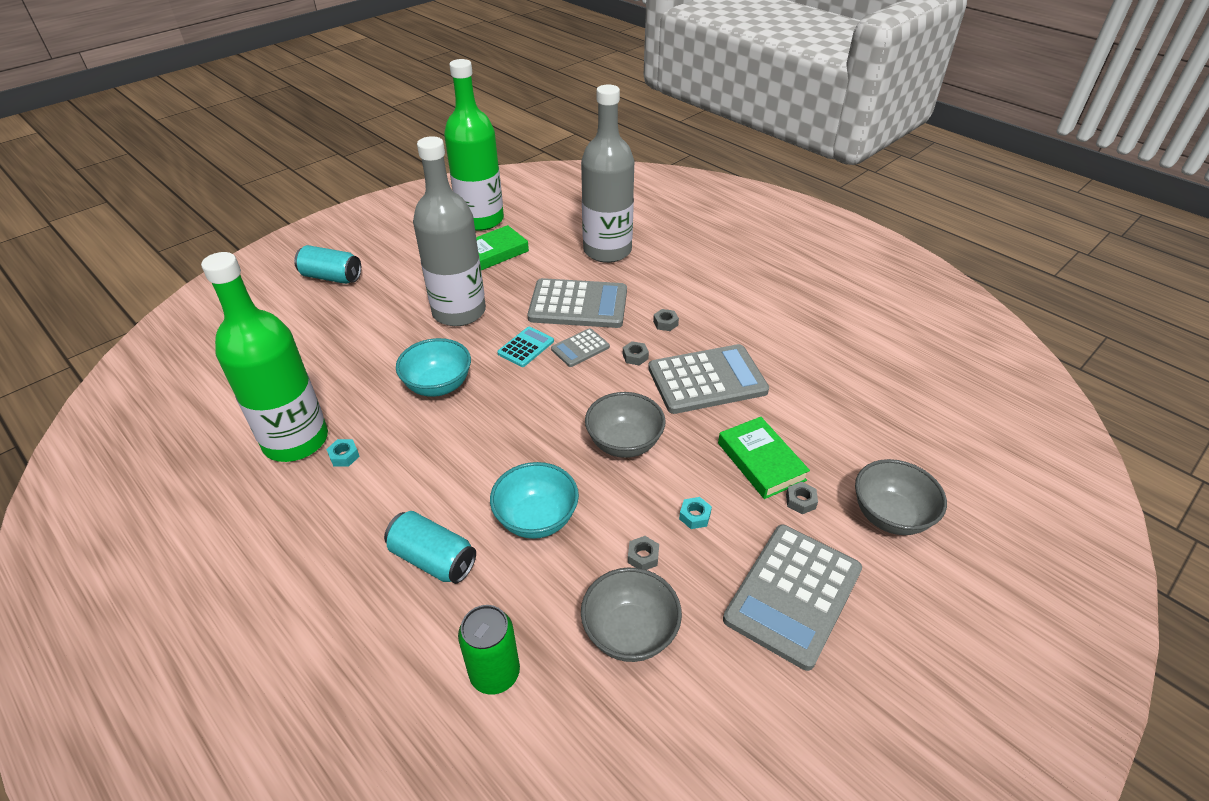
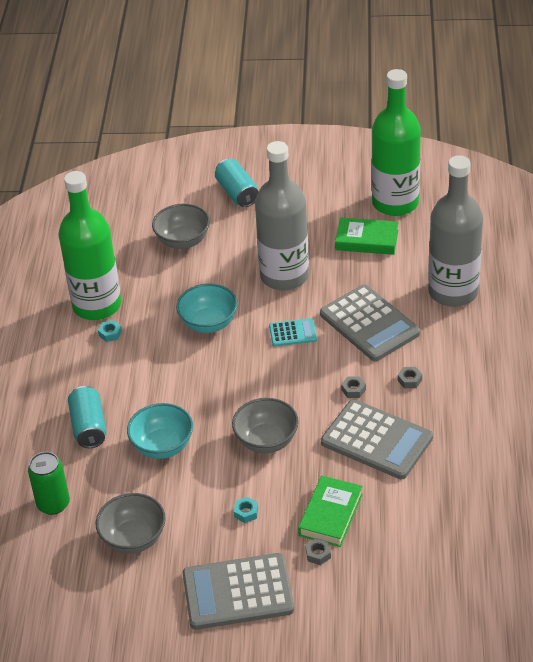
camera: 50 degrees right, 0 degrees up
(580, 348) = (326, 358): grey calculator -> none
(643, 557) = (189, 510): grey nut -> none
(890, 516) = (358, 605): grey bowl -> grey bowl (183, 241)

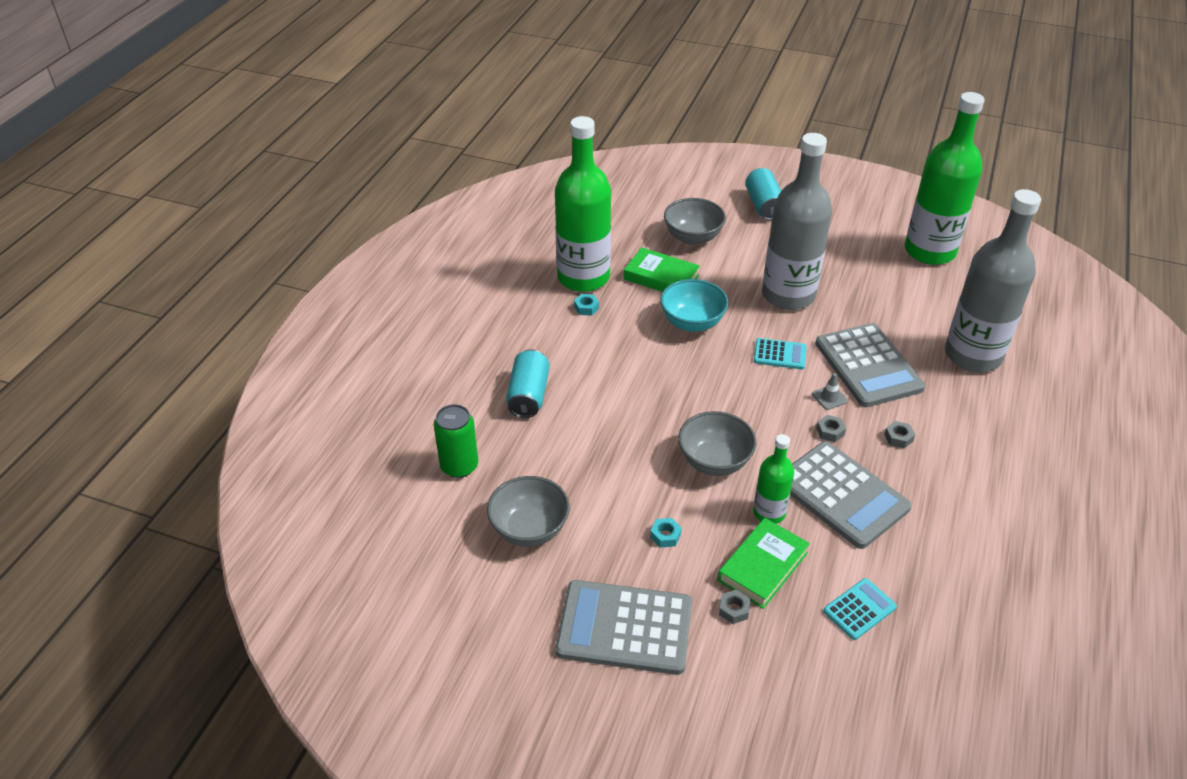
camera: 15 degrees right, 0 degrees up
(162, 446) = (598, 436): turquoise bowl -> none
(323, 470) = (769, 512): none -> green bottle
(345, 360) = (829, 397): none -> grey traffic cone
(367, 240) = (888, 280): green book -> green book (661, 277)
(413, 526) = (859, 609): none -> turquoise calculator

